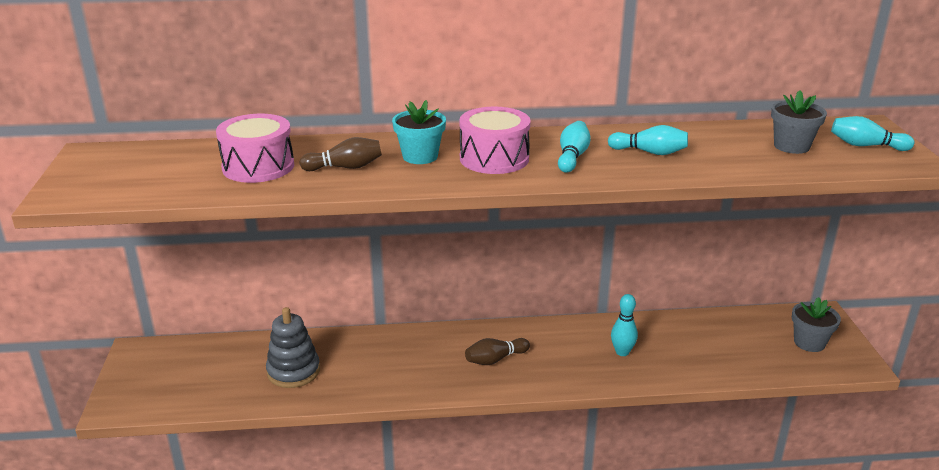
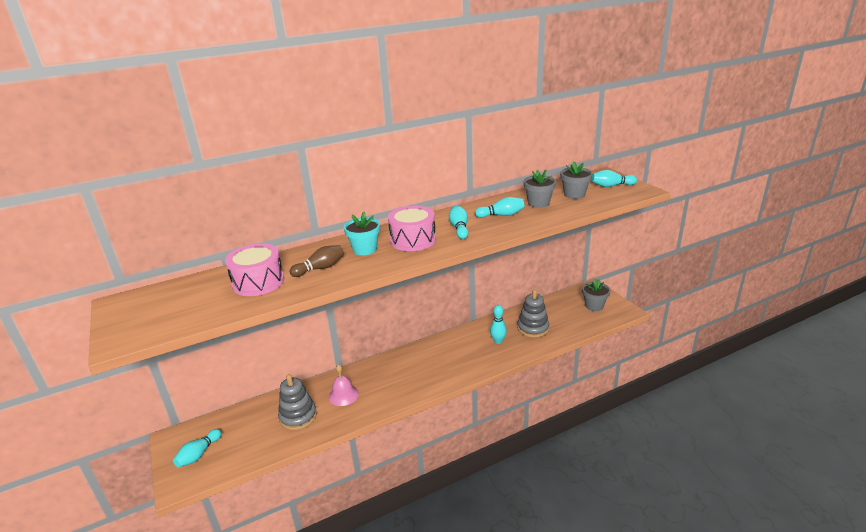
camera: 20 degrees left, 0 degrees up
(155, 380) = (199, 454): none -> turquoise bowling pin
(365, 362) = (343, 395): none -> pink bell
(495, 359) = (426, 368): brown bowling pin -> none
(687, 348) = (533, 328): none -> grey stacking toy
(722, 147) = (538, 203): none -> grey flower pot

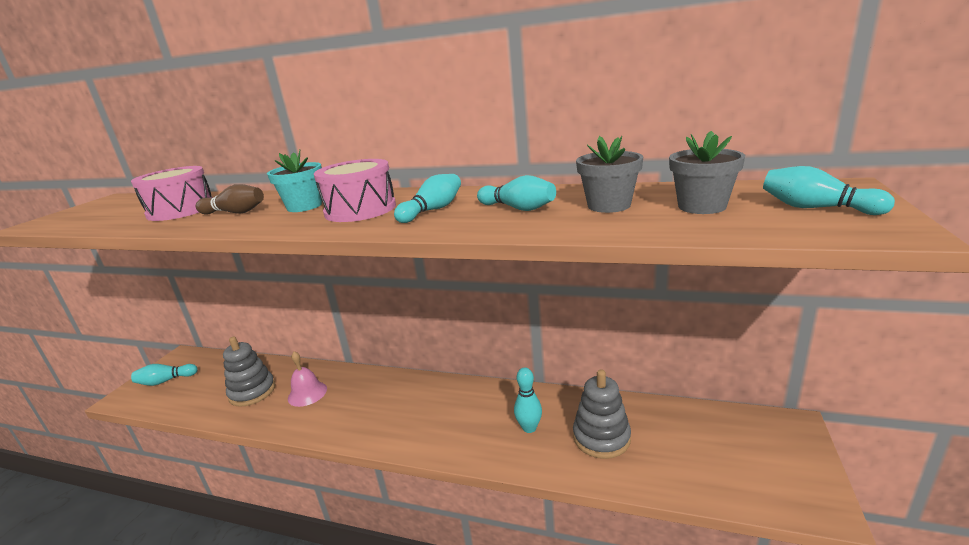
camera: 45 degrees right, 5 degrees down
(594, 306) = (757, 460): grey flower pot -> none

